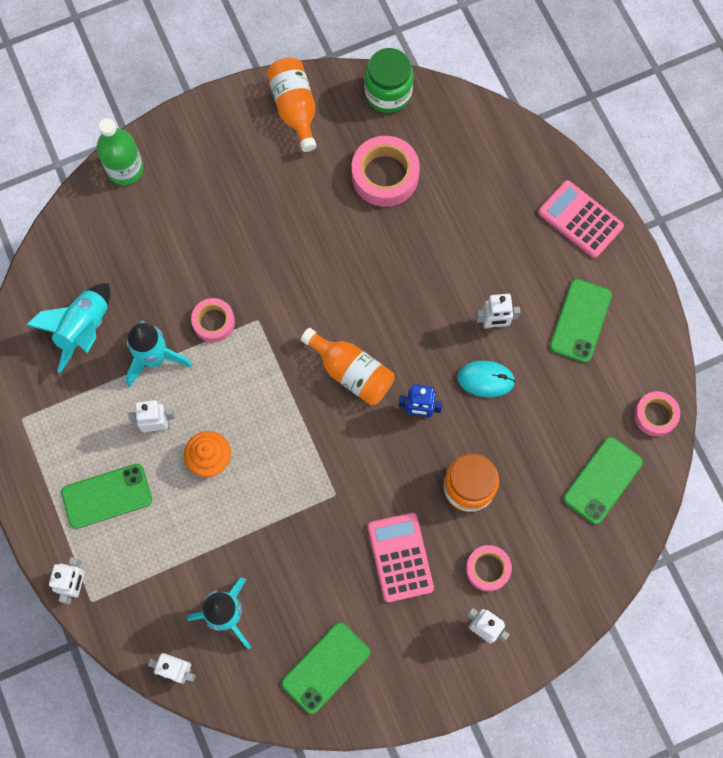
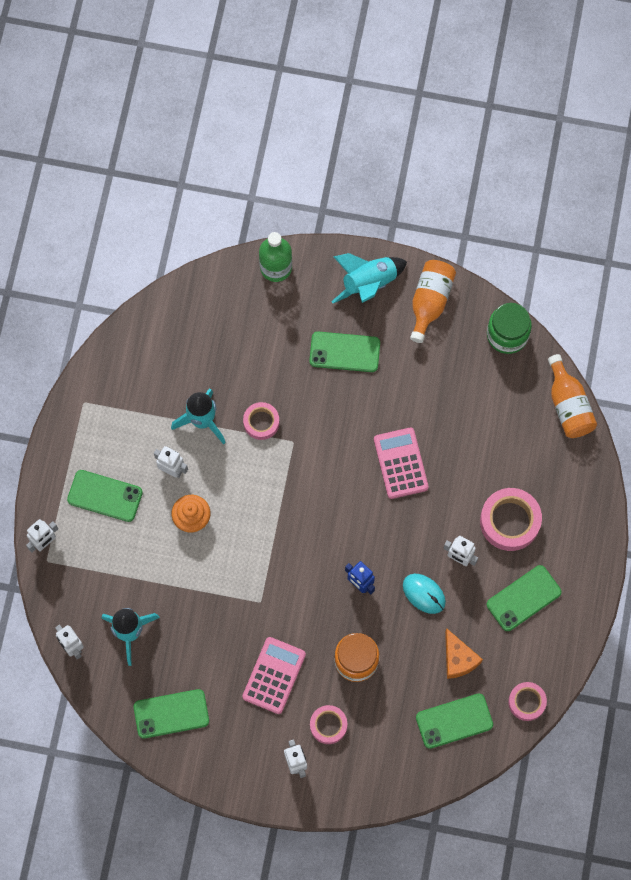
camera: 35 degrees right, 0 degrees up
(84, 329) = (168, 367): turquoise rocket -> turquoise rocket (369, 283)
(247, 205) = (344, 352): none -> green phone
(351, 372) = (332, 524): orange bottle -> orange bottle (568, 405)
(385, 175) = (460, 396): pink tape -> pink tape (510, 521)
(563, 418) = (458, 659): none -> orange cheese
(580, 219) = (579, 524): pink calculator -> pink calculator (400, 463)

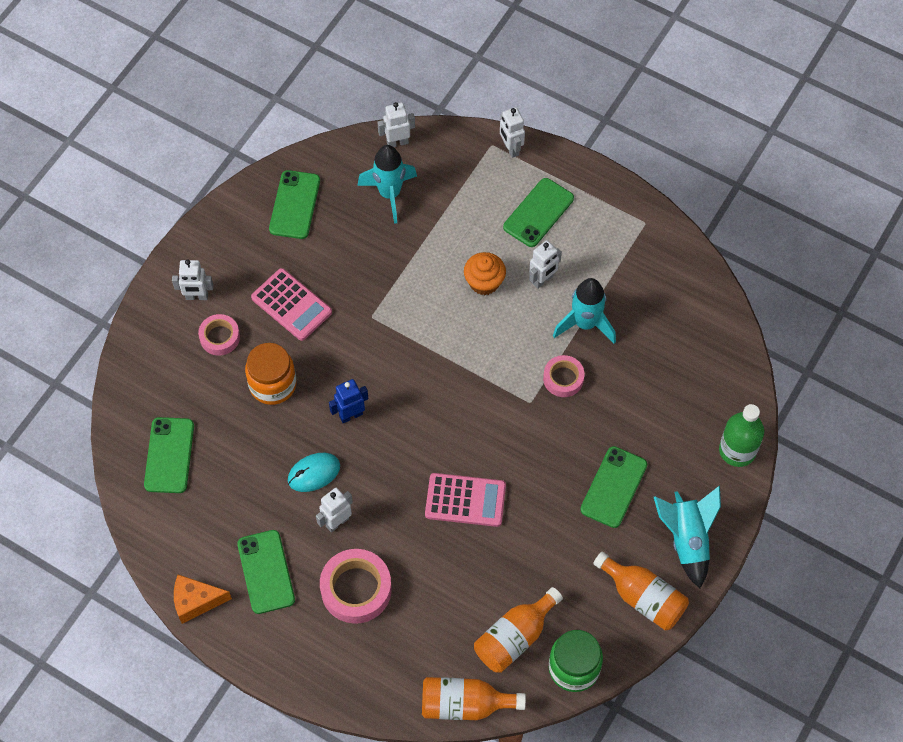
camera: 110 degrees right, 10 degrees down
(458, 659) = (230, 482): orange cheese -> orange cheese (196, 601)
(500, 386) = (515, 637): none -> orange bottle
(526, 702) = (155, 533): pink tape -> none

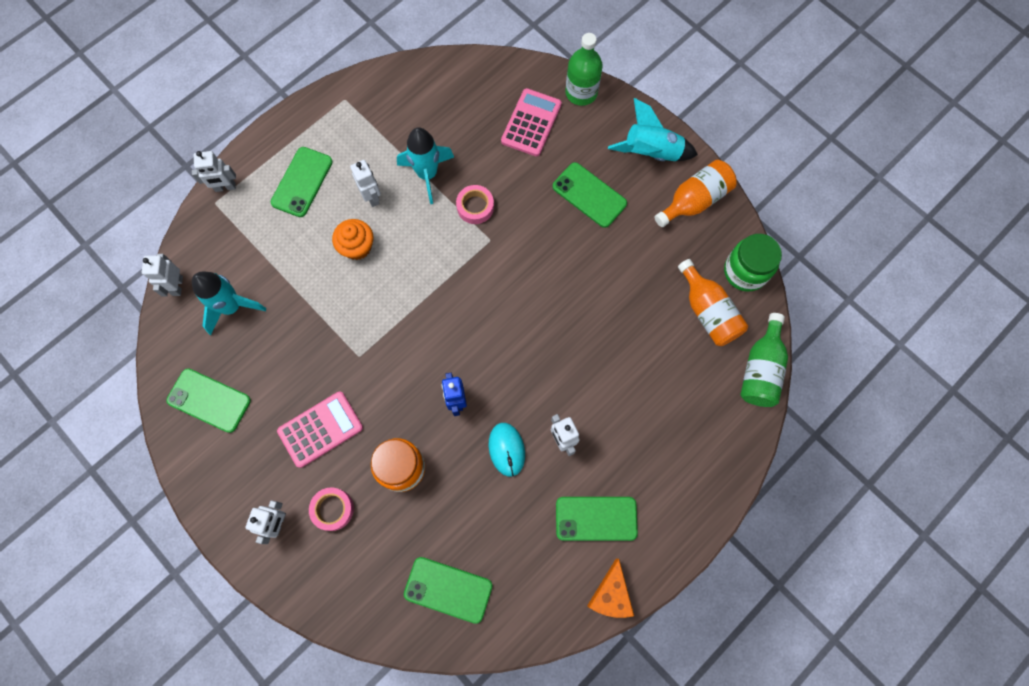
camera: 75 degrees left, 10 degrees up
(356, 589) = (633, 437): pink tape -> none
(464, 704) = (760, 369): orange bottle -> green bottle
(465, 500) = (570, 319): pink calculator -> pink calculator (531, 123)
(538, 213) = (302, 182): green phone -> green phone turned 60 degrees clockwise

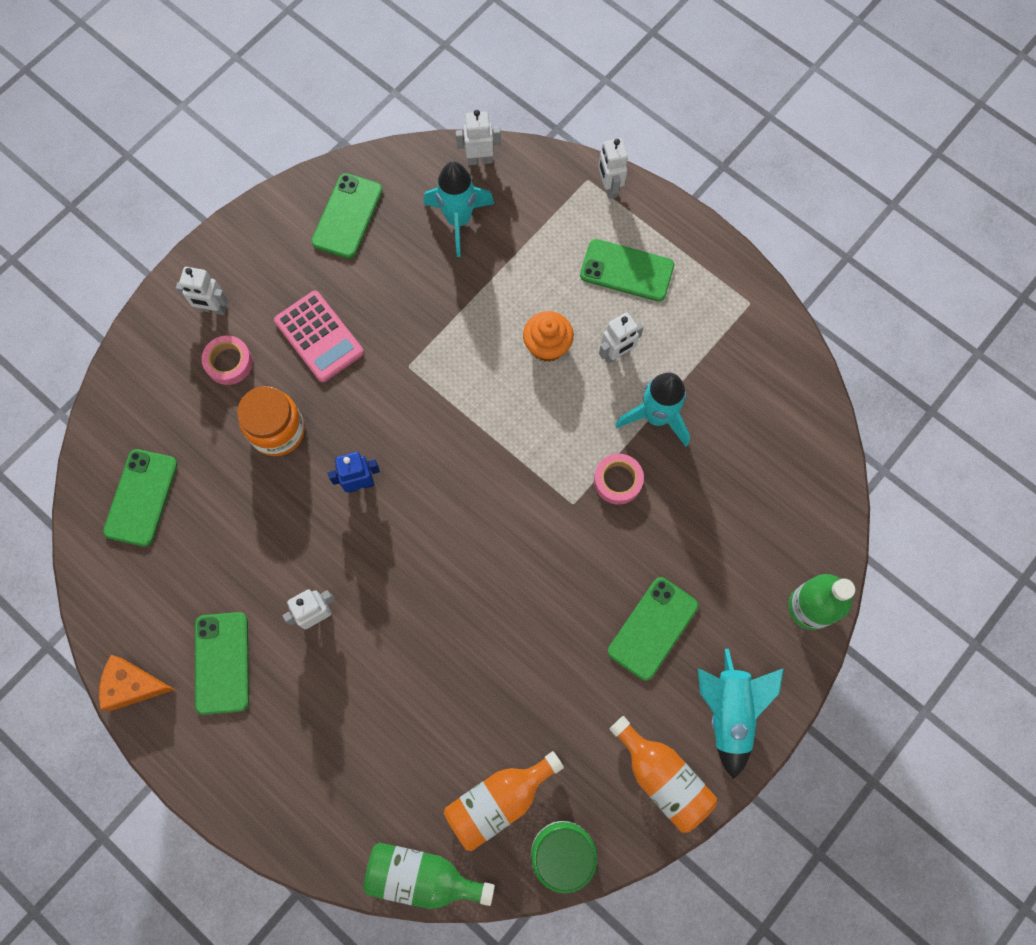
camera: 85 degrees right, 0 degrees up
(506, 449) = (302, 548): turquoise mouse -> none
(531, 123) = (751, 542): pink calculator -> none

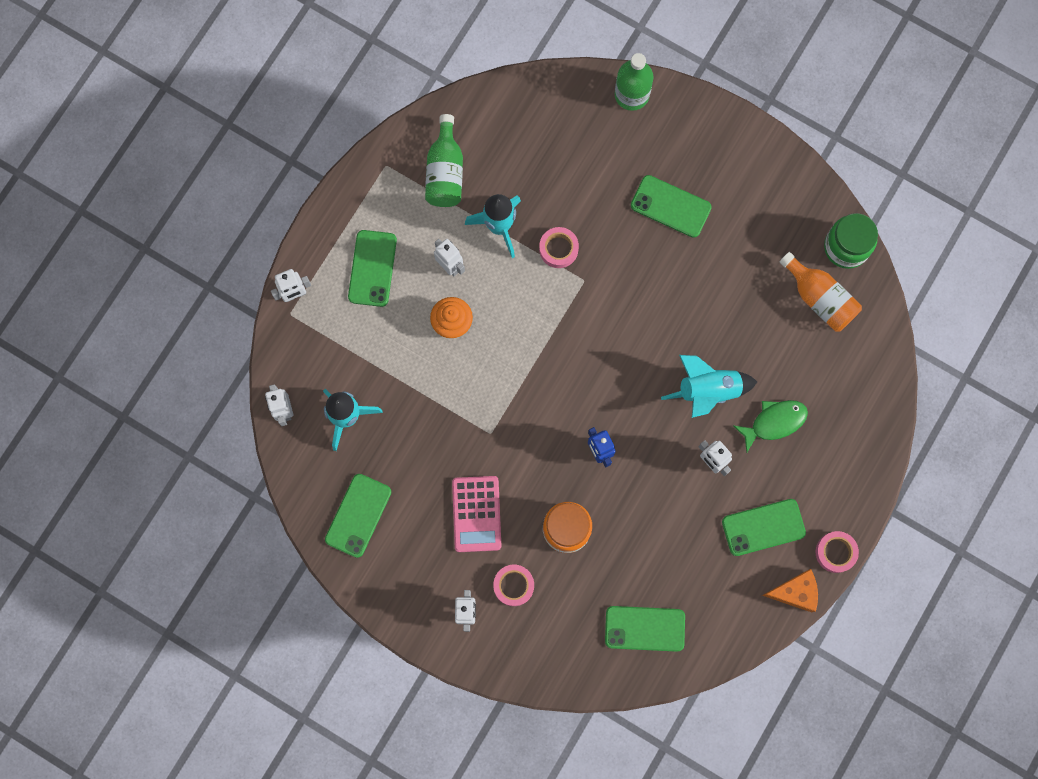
camera: 100 degrees left, 5 degrees up
(133, 685) = (795, 592): orange cheese -> orange cheese turned 90 degrees counterclockwise
(168, 748) = (835, 552): none -> pink tape
(319, 337) = (476, 514): pink calculator -> pink calculator turned 135 degrees clockwise
(347, 216) = (358, 515): green phone -> green phone turned 75 degrees counterclockwise
(349, 704) = (774, 422): none -> green fish
(422, 876) = (883, 343): green bottle -> green bottle (445, 172)
(662, 777) = (778, 185): orange bottle -> none
(728, 712) = (721, 144): turquoise rocket -> turquoise rocket (708, 391)

